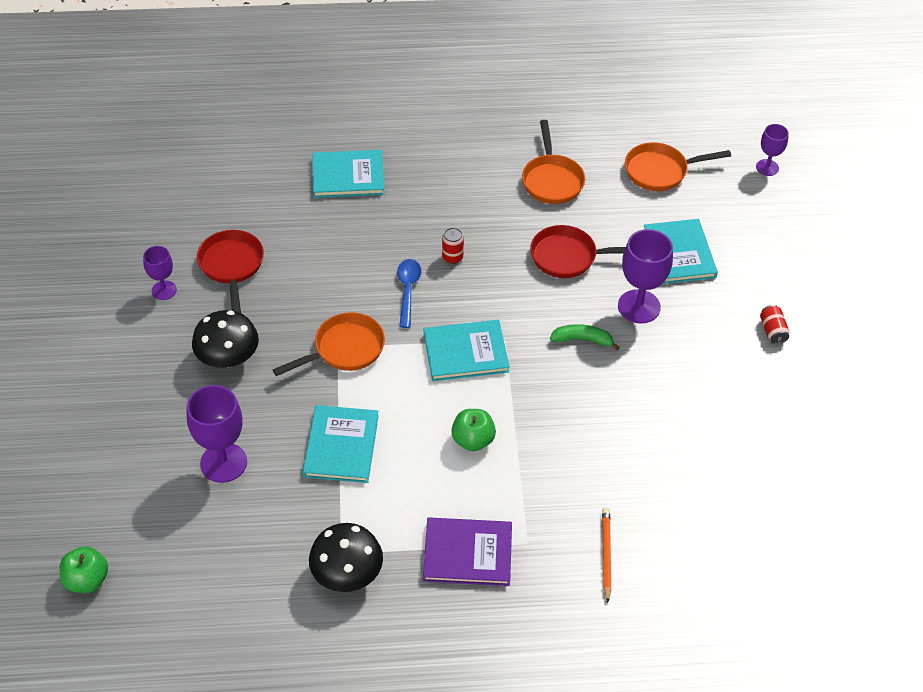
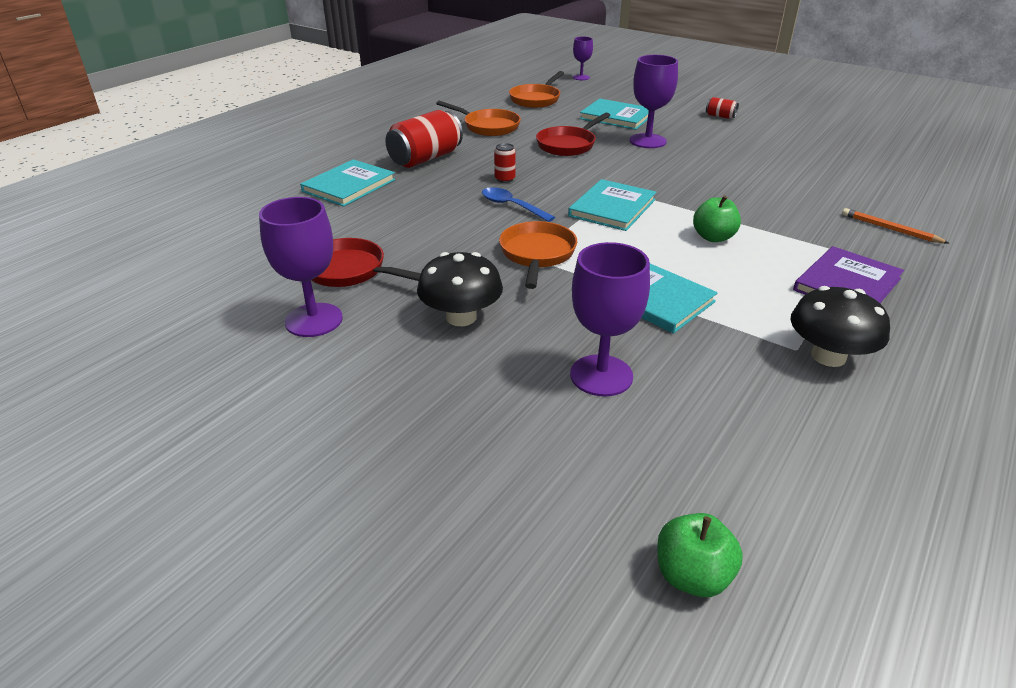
camera: 50 degrees left, 15 degrees down
(164, 290) = (314, 320): purple goblet -> purple goblet, size x1.72
(441, 185) = (425, 158): none -> red can
(582, 340) = (655, 166): green banana -> none

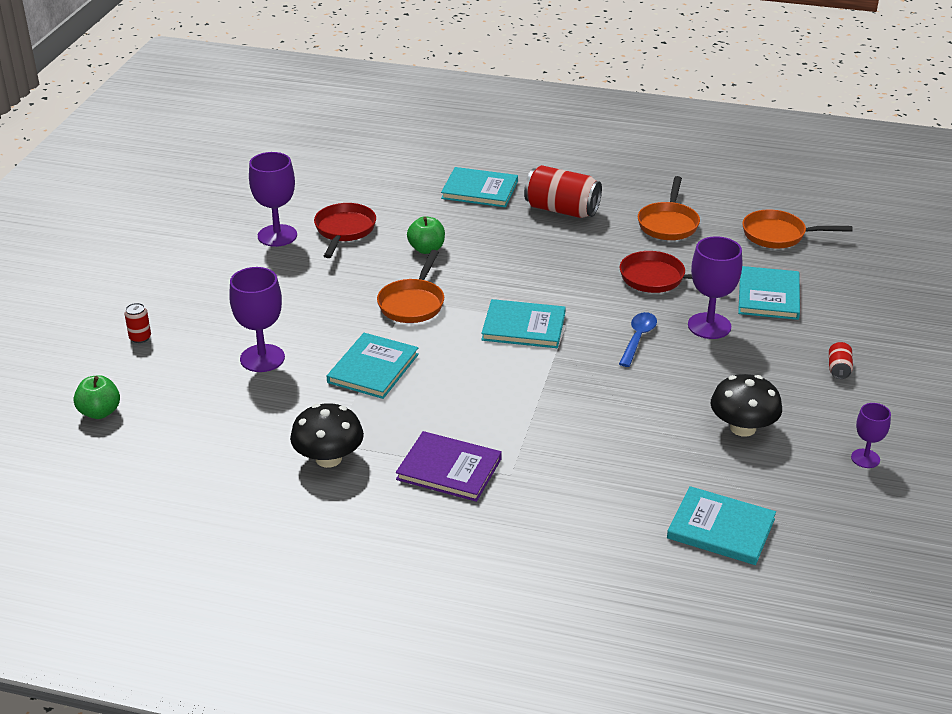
camera: 70 degrees right, 0 degrees up
(461, 317) = (306, 289): black mushroom -> black mushroom (743, 428)
(504, 179) = (546, 259): red can -> red can (140, 338)
(511, 206) = (492, 274): blue spoon -> blue spoon (638, 338)
(537, 255) = (413, 303): orange pan -> orange pan turned 120 degrees clockwise
(581, 77) = (889, 250): purple goblet -> purple goblet (865, 458)
(713, 237) = (497, 389): green apple -> green apple (426, 249)
(890, 229) = (584, 499): orange pencil -> none
(920, 186) = (721, 528): none -> turquoise book

